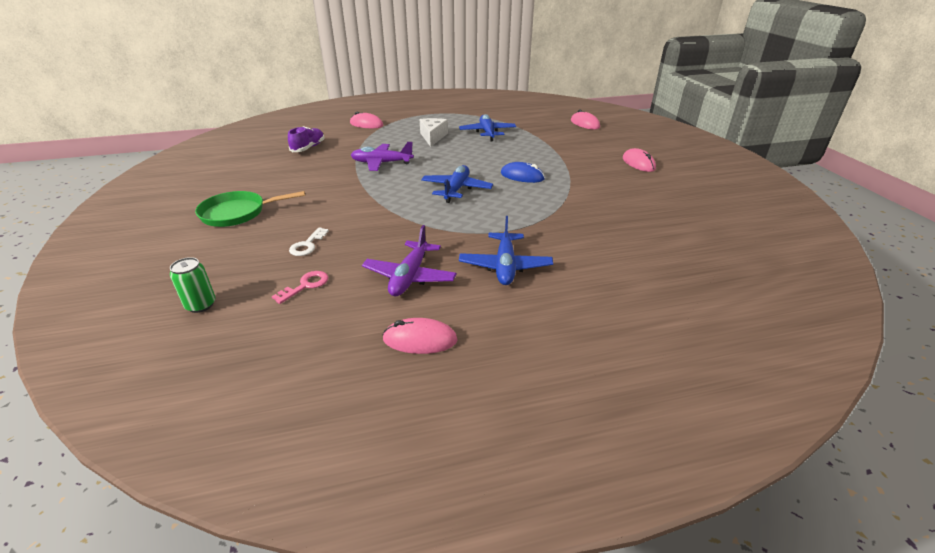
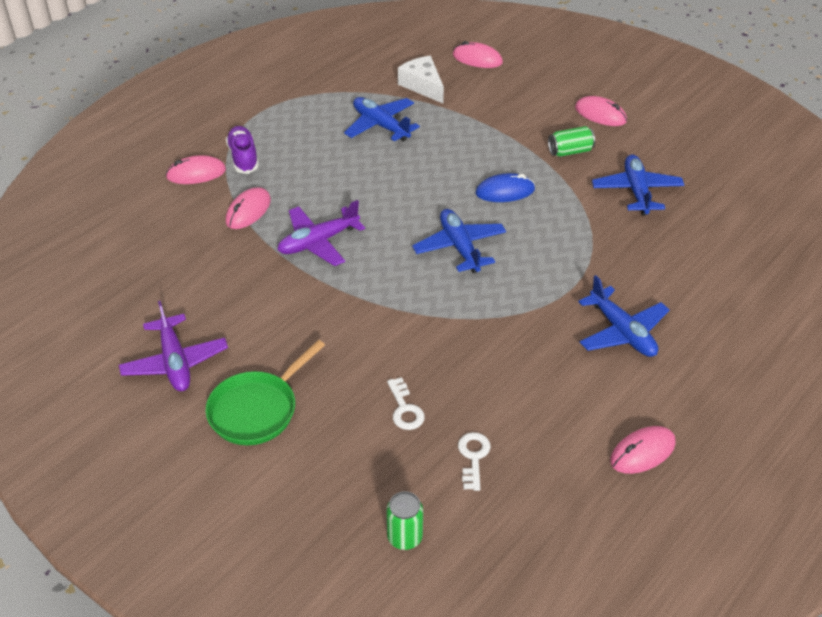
camera: 35 degrees left, 10 degrees up
(306, 285) = (473, 457): pink key -> white key
(308, 148) = (180, 257): purple shoe -> purple shoe (243, 158)
(367, 142) = (248, 211): none -> pink mouse
(410, 276) = (554, 391): purple plane -> purple plane (175, 362)
(433, 137) = (321, 163): white cheese -> white cheese (423, 86)
(593, 172) = (570, 151): none -> green can
(617, 203) = (636, 191): none -> blue plane

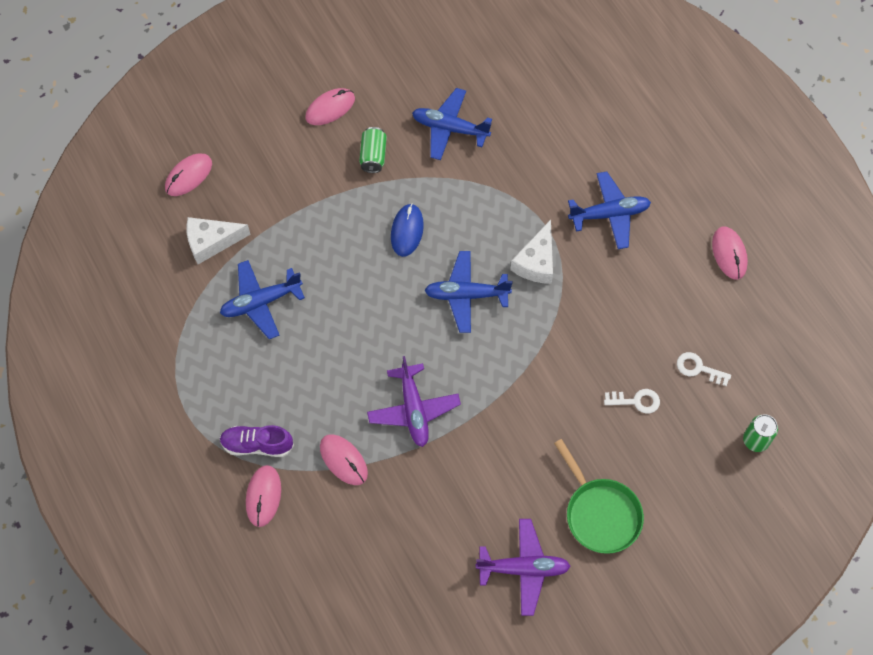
camera: 70 degrees left, 20 degrees up
(527, 288) = (536, 262): none -> white cheese

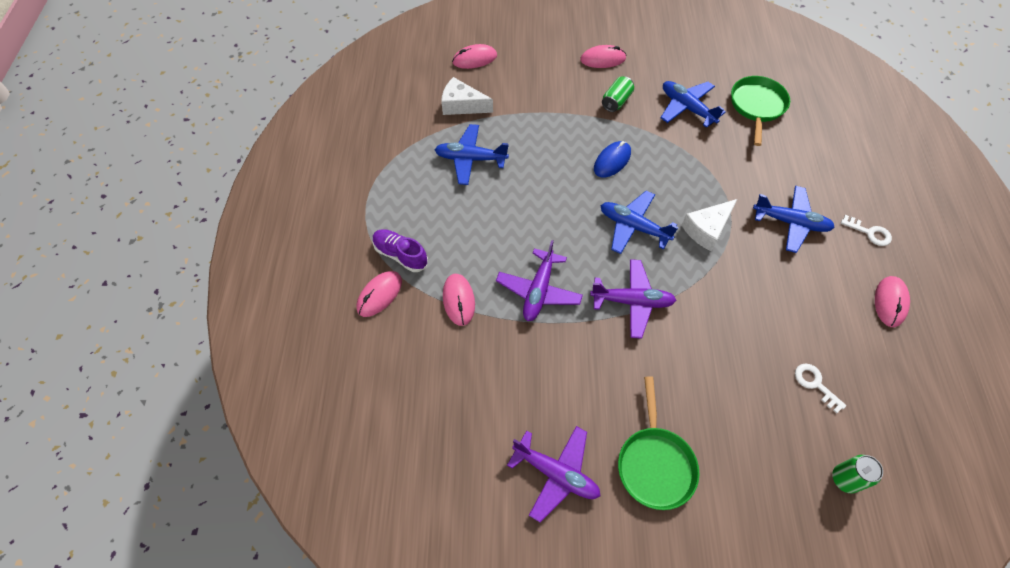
camera: 30 degrees right, 5 degrees down
(505, 374) = (632, 301): none -> purple plane
(518, 92) = (757, 106): none -> green pan
(636, 401) = (740, 382): white key -> white key (869, 233)

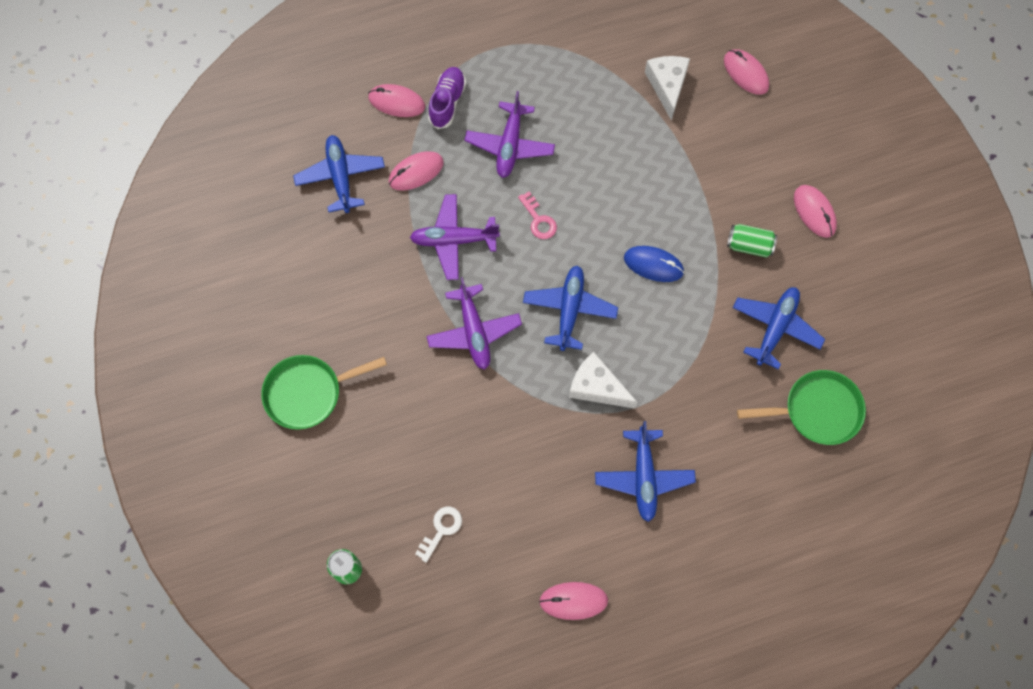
camera: 70 degrees right, 10 degrees up
(470, 159) = (594, 122): blue plane -> blue plane (340, 177)
(544, 223) = (538, 220): none -> pink key
(556, 473) = (272, 311): purple plane -> purple plane (510, 145)
(869, 233) = (665, 570): white key -> none

